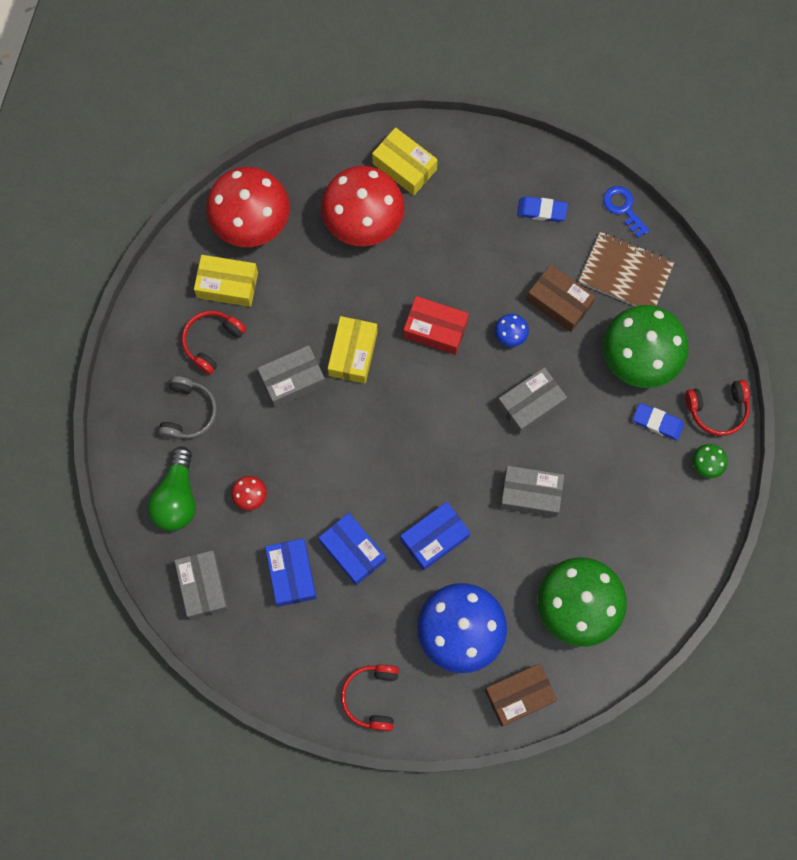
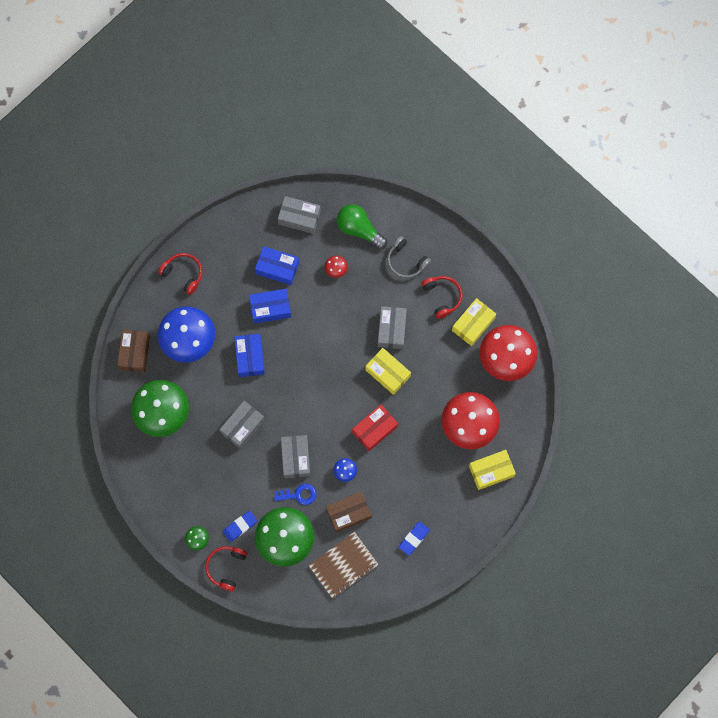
camera: 120 degrees right, 0 degrees up
(623, 208) = (386, 590): blue key -> blue key (299, 494)

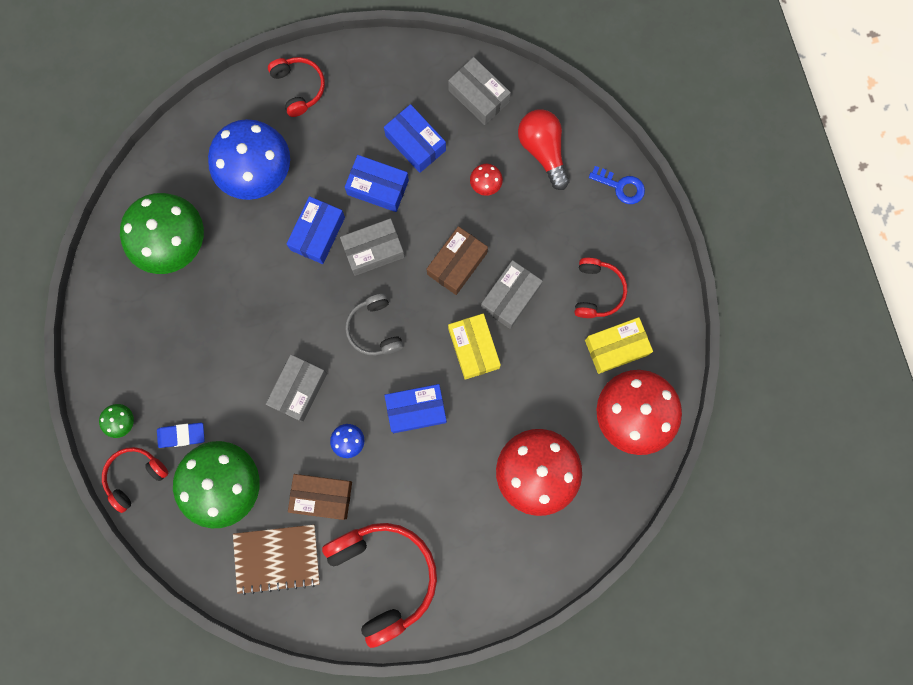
camera: 30 degrees right, 5 degrees up
(134, 353) = (184, 151): brown box -> brown box (457, 263)
(242, 426) = (258, 313): grey box -> grey box (373, 250)
(299, 494) = (275, 437): blue key -> blue key (621, 186)
(359, 229) = (543, 151): green light bulb -> red light bulb
(374, 429) = (416, 410): red box -> blue box
(406, 261) = (578, 222): grey headphones -> grey headphones (375, 329)
(414, 538) = (383, 576): blue eraser -> red headphones
(491, 471) = (530, 547): yellow box -> none

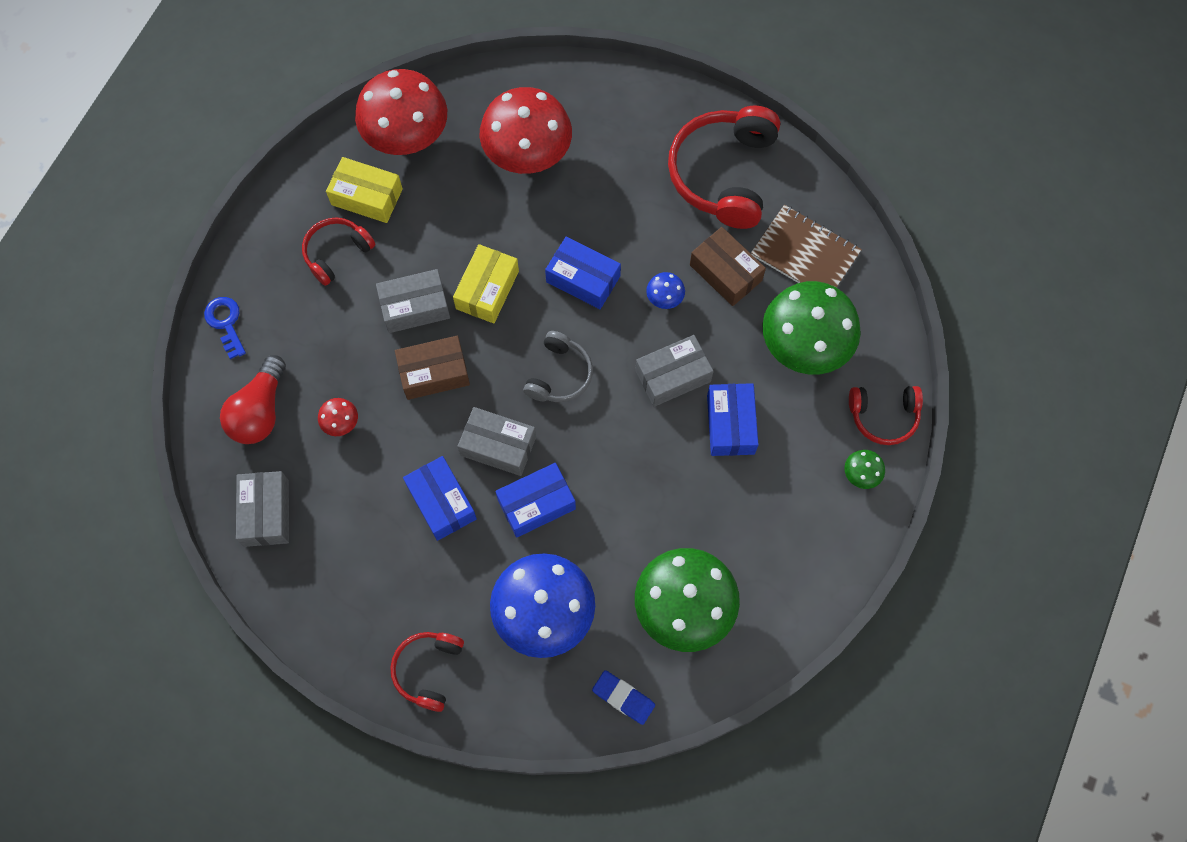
camera: 140 degrees left, 10 degrees down
(181, 435) = (813, 419): blue eraser -> blue eraser (623, 698)
(415, 143) = (367, 516): blue box -> blue box (730, 424)

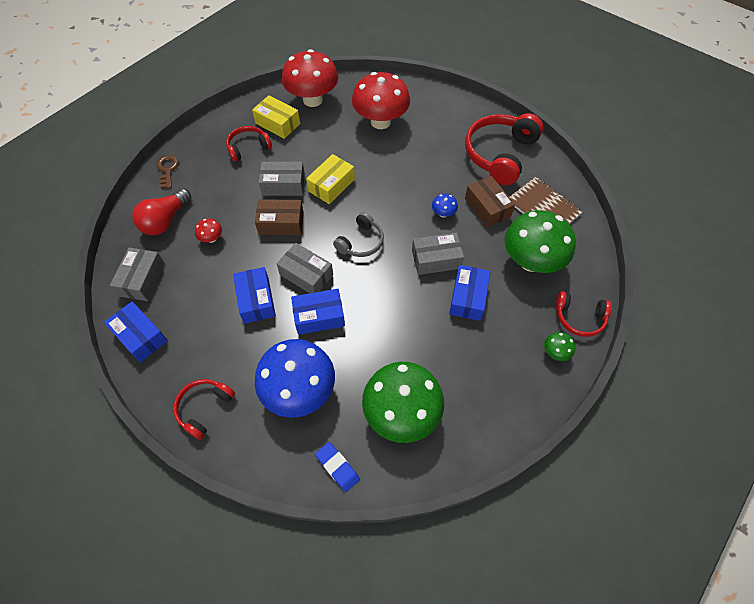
camera: 15 degrees right, 10 degrees down
(226, 323) = (167, 169): blue key -> brown key
(583, 279) = (393, 192): blue box -> blue box (140, 336)

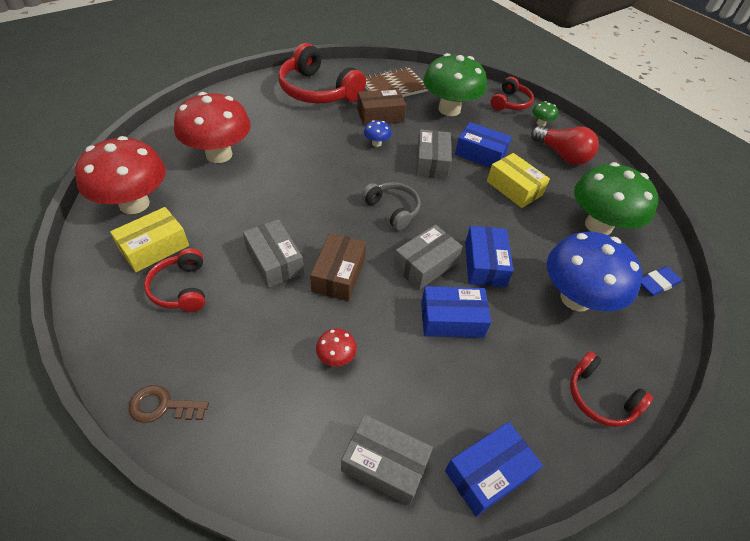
camera: 80 degrees left, 10 degrees down
(165, 220) = (276, 419): red light bulb -> red light bulb (562, 155)
(283, 185) = (274, 261): grey box -> grey box turned 45 degrees counterclockwise
(331, 185) = (298, 216): yellow box -> yellow box (514, 188)

